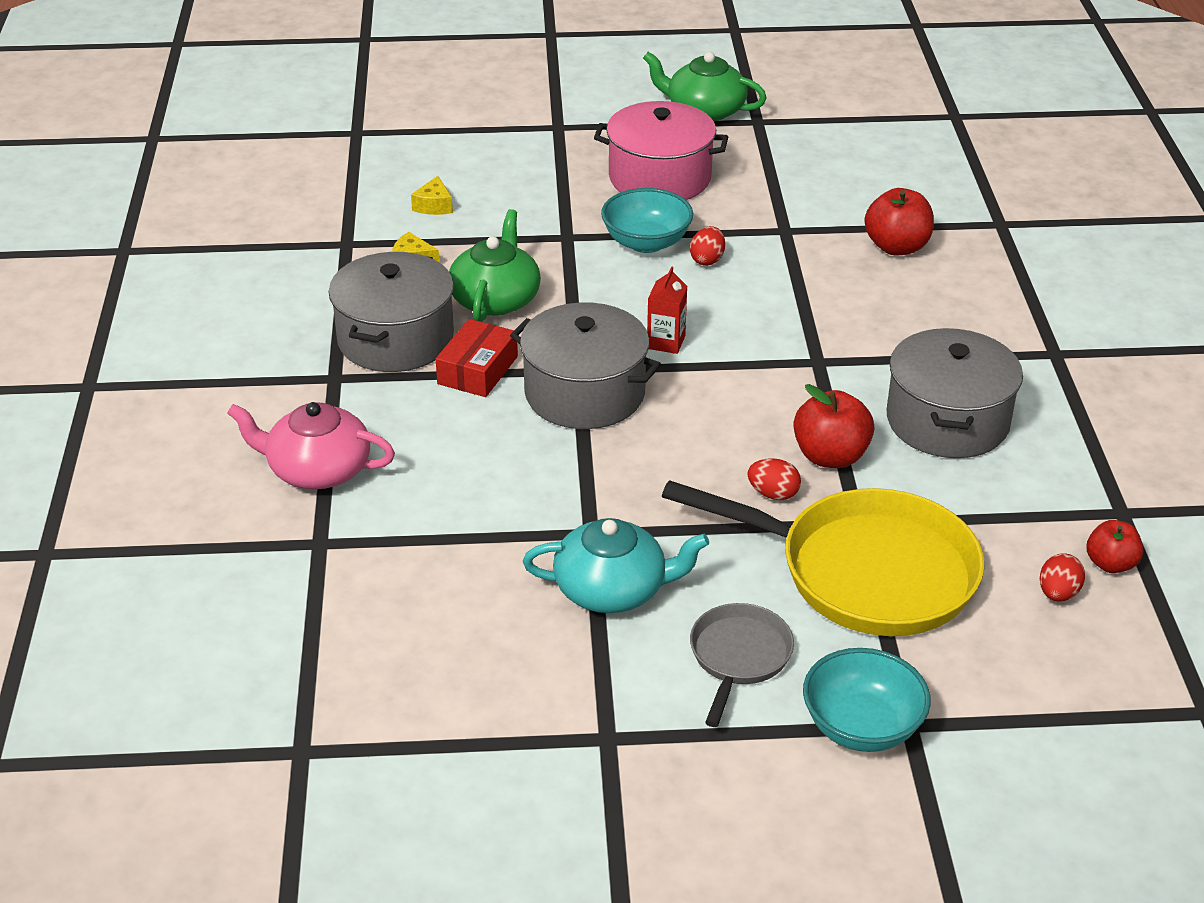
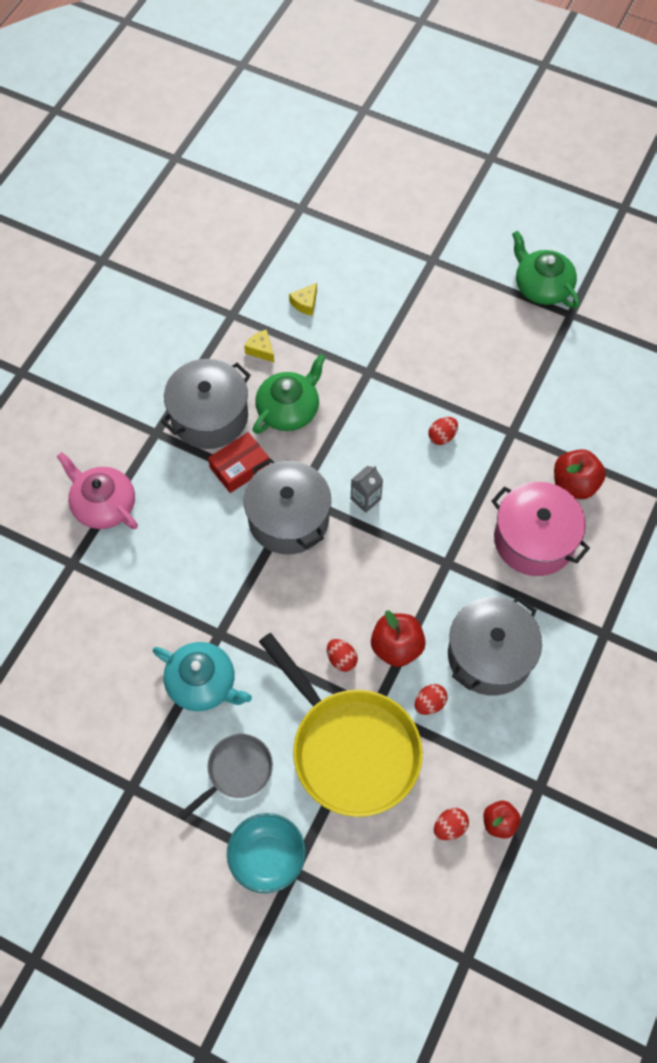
camera: 30 degrees right, 25 degrees up
(646, 242) = (414, 401): turquoise bowl -> none
(660, 178) = (465, 342): pink pot -> pink pot (534, 540)
(666, 342) = (365, 499): red carton -> grey carton
(920, 491) = (429, 703): none -> red egg

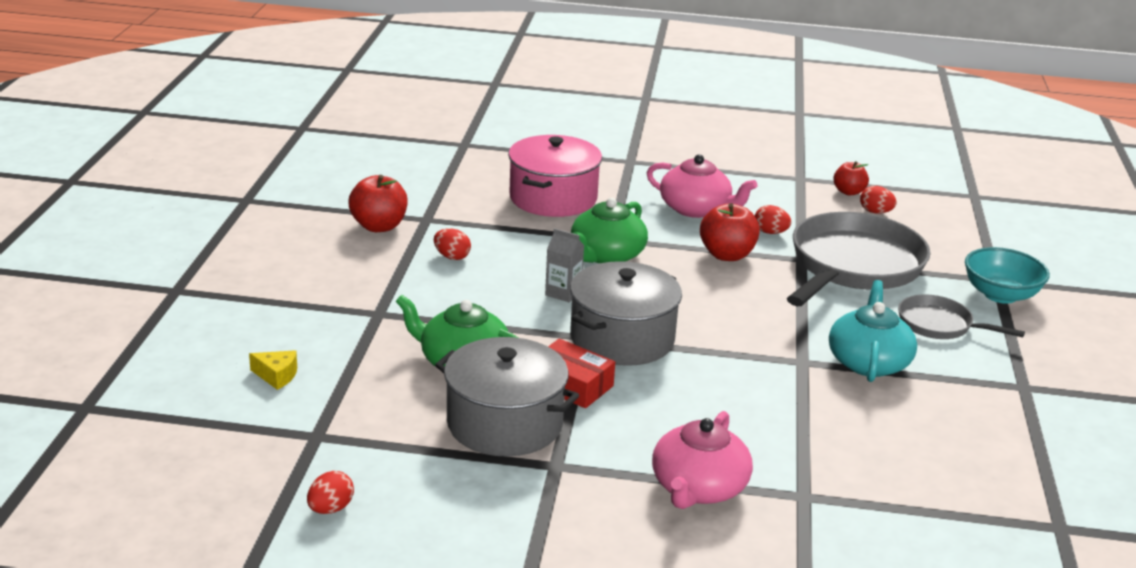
camera: 110 degrees left, 35 degrees down
(261, 350) = (372, 399): yellow cheese -> none
(341, 659) = (766, 283): red egg -> red egg (330, 509)
(350, 748) = (853, 266): yellow pan -> grey pan
(489, 655) = (696, 209): grey pot -> pink teapot
(542, 287) = (207, 218): green teapot -> green teapot (606, 255)
(574, 484) = (474, 183): red apple -> red apple (379, 226)

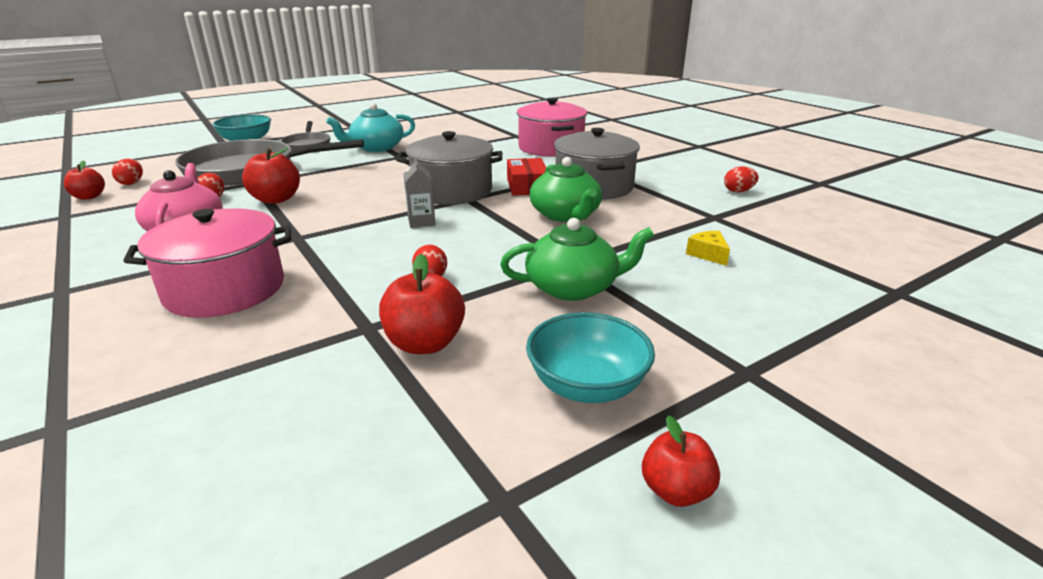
camera: 130 degrees left, 0 degrees up
(177, 229) = (676, 491): none -> red apple
(261, 246) = (587, 386): none -> turquoise bowl
(606, 255) = (333, 229): green teapot -> green teapot (573, 287)
(698, 488) = (551, 147): pink teapot -> pink pot

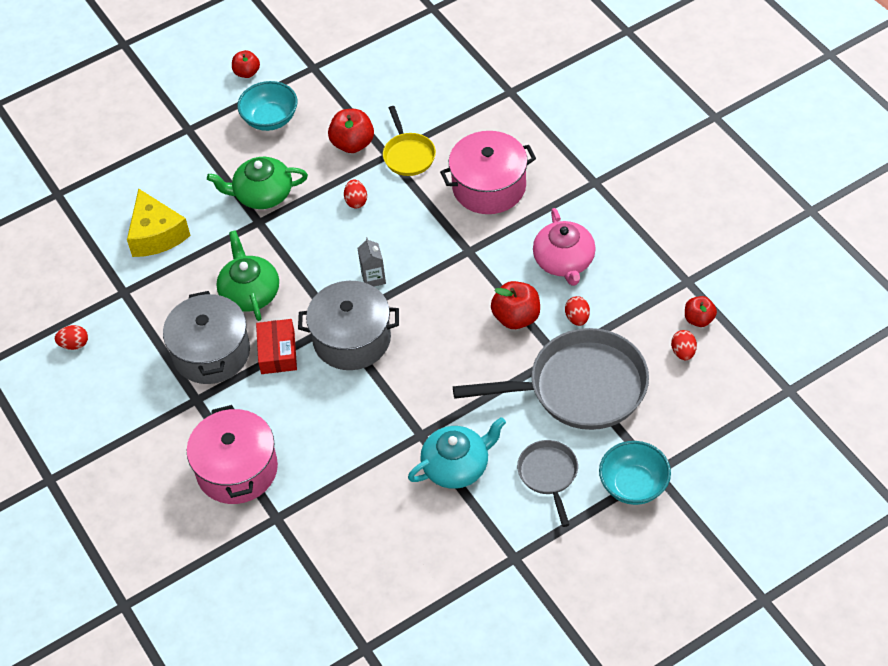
camera: 175 degrees left, 25 degrees up
(331, 327) = (408, 155): none -> yellow pan
(708, 254) = (156, 234): yellow cheese -> yellow cheese, size x2.10

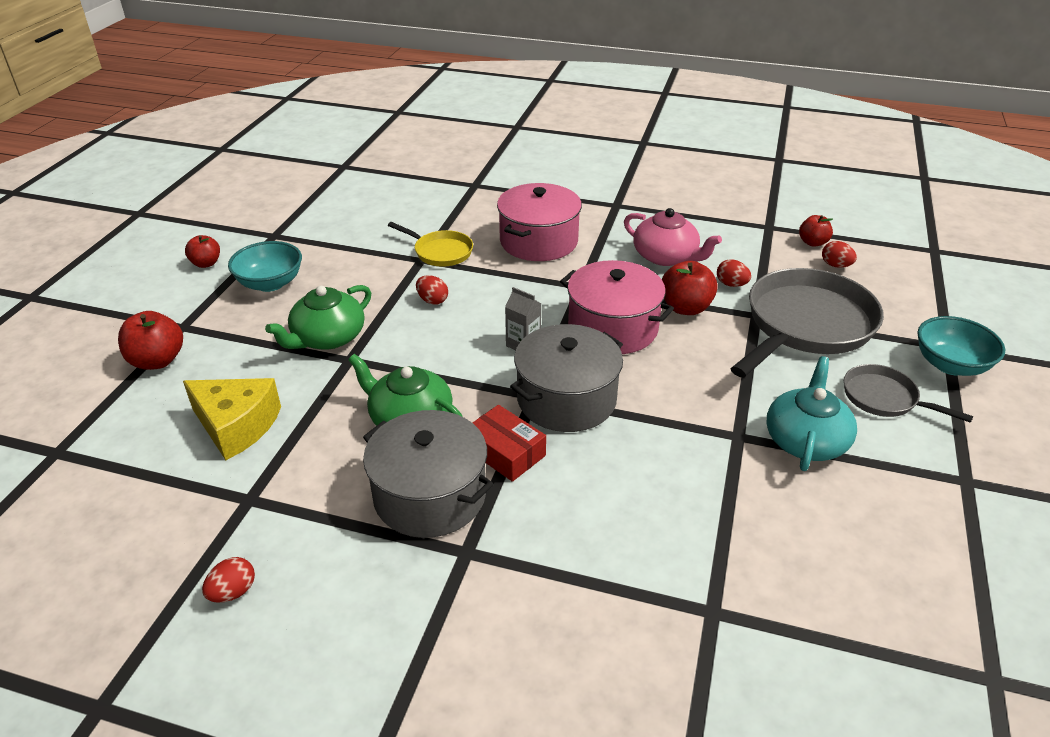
camera: 45 degrees left, 15 degrees down
(237, 469) = (603, 592): pink pot -> pink pot (612, 328)
(352, 144) = (378, 266): red apple -> red apple (157, 361)

